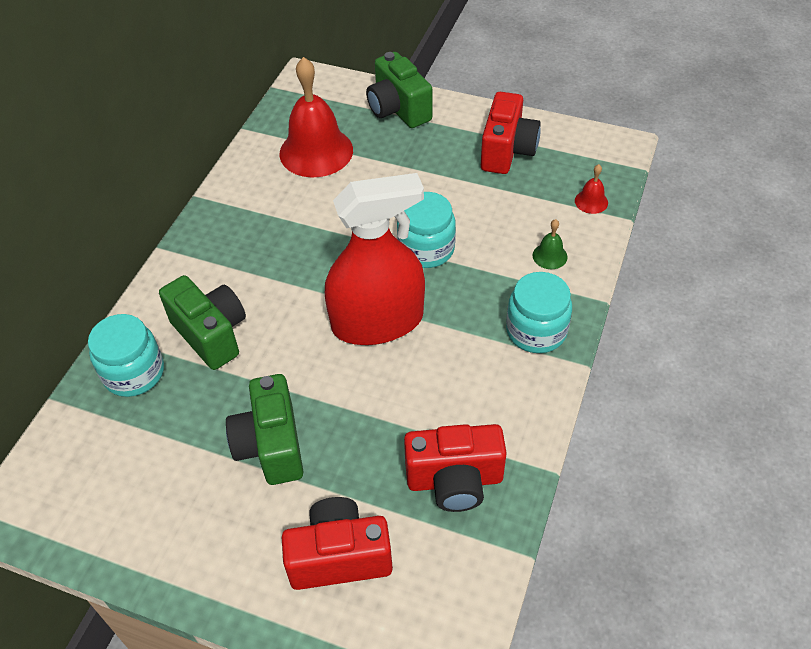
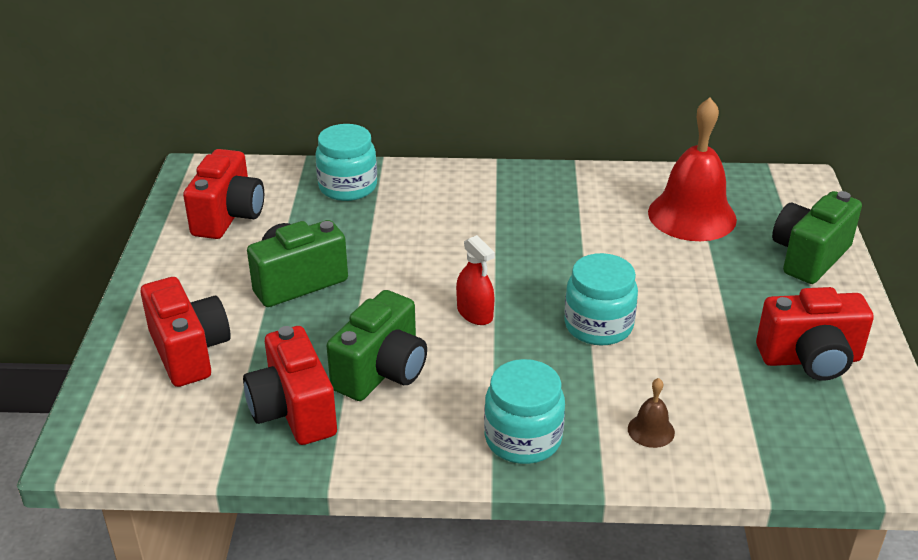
camera: 70 degrees right, 15 degrees down
(125, 490) = (228, 216): none -> red camera
(211, 334) = (409, 215): green camera -> green camera (382, 372)
(377, 322) = (475, 313): red spray bottle -> red spray bottle, size x0.43
(550, 256) = (651, 430): green bell -> brown bell
(591, 201) = (776, 454): red bell -> none

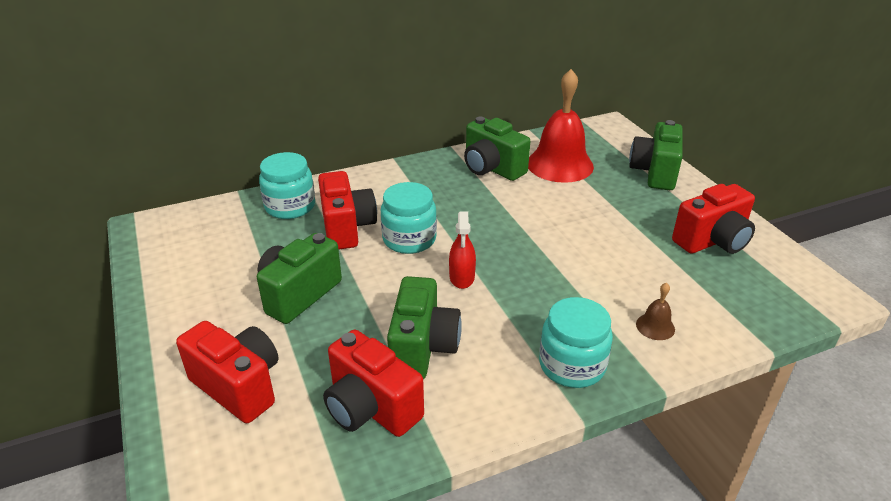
camera: 25 degrees left, 0 degrees up
(228, 216) = (200, 256): red camera -> red camera (347, 228)
(475, 313) = (462, 277): red spray bottle -> red spray bottle turned 60 degrees clockwise
(598, 326) = (558, 259): turquoise jar -> turquoise jar (409, 239)
(603, 200) = (492, 168): none -> green camera

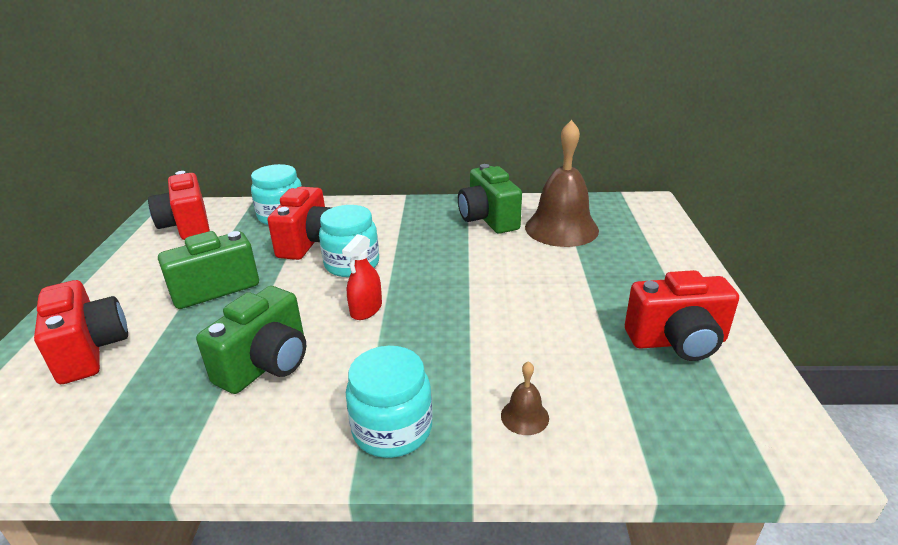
camera: 25 degrees right, 5 degrees down
(371, 408) = (166, 406): red camera -> red camera (187, 226)
(560, 164) = (561, 228): red bell -> brown bell
(654, 172) = (663, 256): green camera -> none

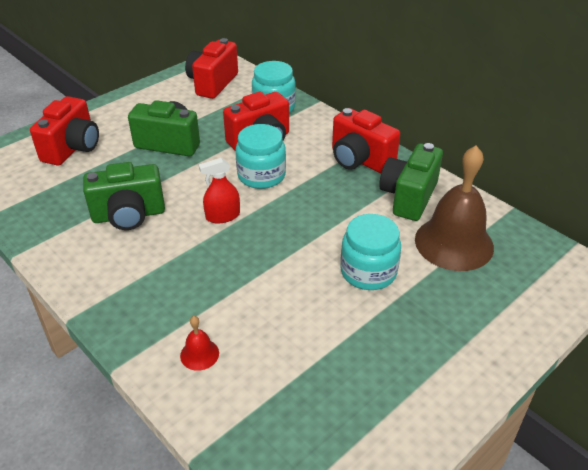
camera: 45 degrees right, 10 degrees up
(392, 429) = (130, 302): turquoise jar -> turquoise jar (368, 272)
(524, 416) = (199, 354): brown bell -> red bell
(677, 341) = (375, 394): red camera -> red camera (360, 160)

